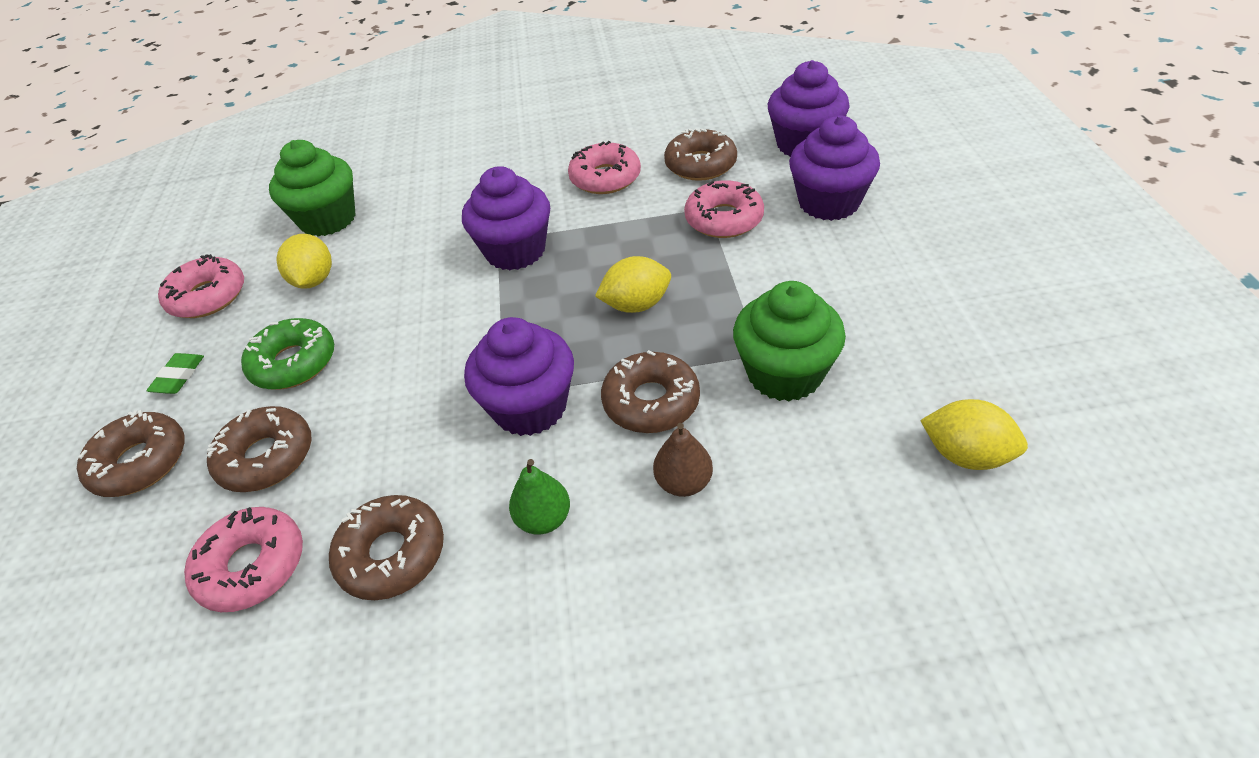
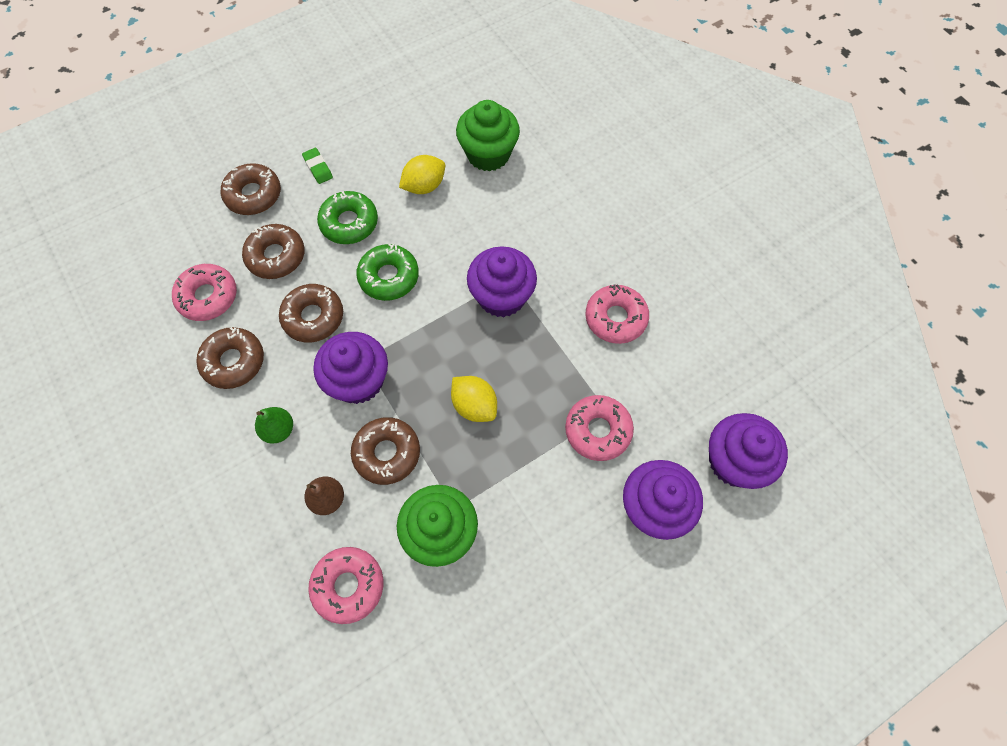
camera: 60 degrees right, 20 degrees up
(178, 376) = (318, 168): green eraser -> green eraser turned 75 degrees clockwise
(208, 296) = (387, 134): pink donut -> pink donut (348, 585)
(407, 342) = (389, 277): none -> green donut
(700, 164) = (665, 385): brown donut -> brown donut (313, 317)
(965, 455) = (405, 675): yellow lemon -> none

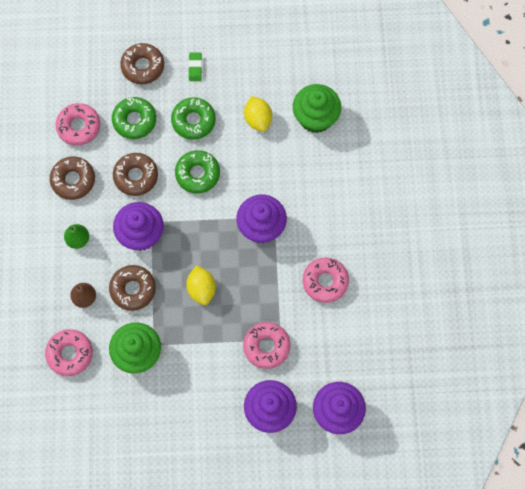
camera: 30 degrees right, 5 degrees up
(276, 256) = (134, 120): brown donut -> green donut
(424, 186) = (258, 119): yellow lemon -> yellow lemon turned 75 degrees clockwise

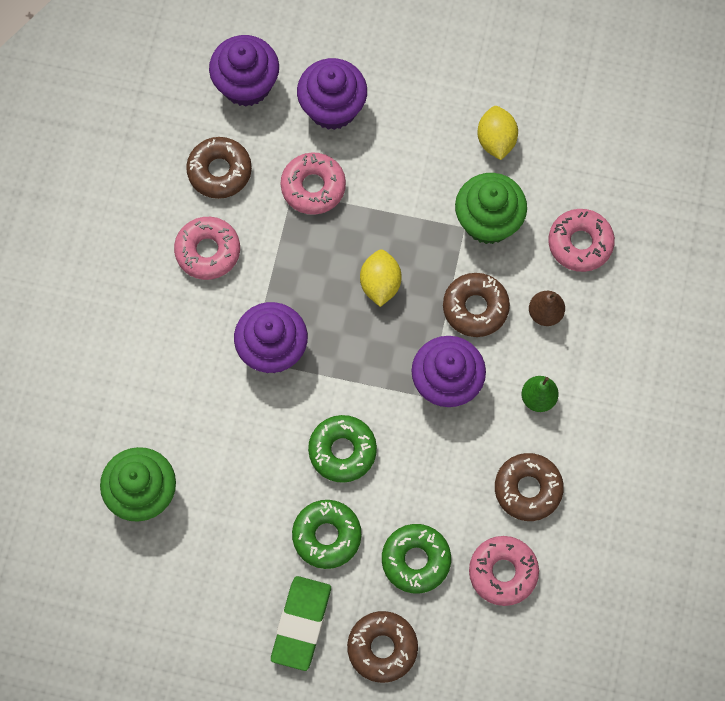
camera: 165 degrees left, 0 degrees up
(136, 176) = (434, 471): brown donut -> brown donut (219, 171)
(195, 68) = (301, 624): green eraser -> green eraser, size x1.95
(258, 119) = (229, 513): yellow lemon -> yellow lemon (496, 140)

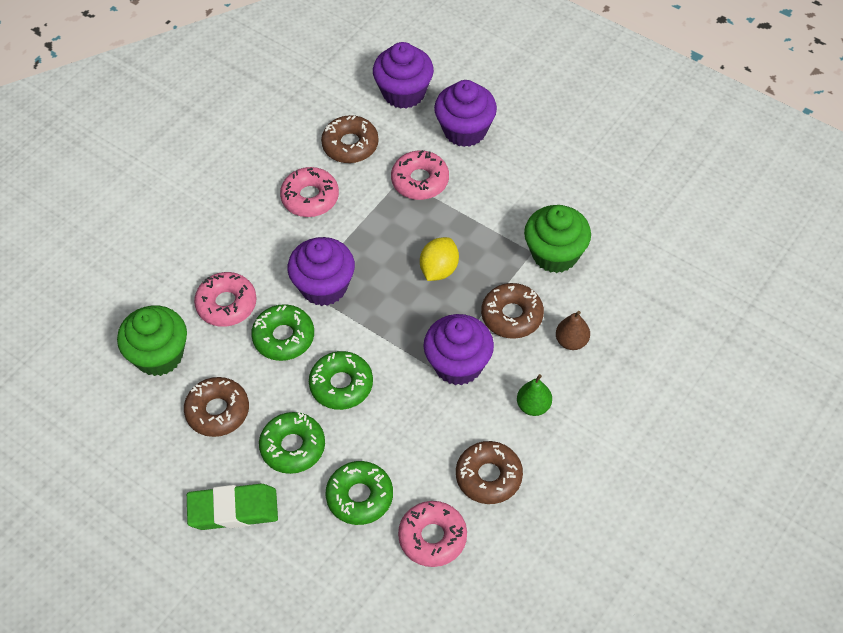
camera: 25 degrees right, 15 degrees down
(259, 422) = (283, 337): none -> green donut
(301, 624) = (233, 510): green eraser -> green eraser turned 45 degrees clockwise
(382, 648) = (293, 558): brown donut -> brown donut (217, 411)
(496, 140) = (590, 197): yellow lemon -> none
(580, 243) = (628, 298): pink donut -> pink donut (226, 304)

